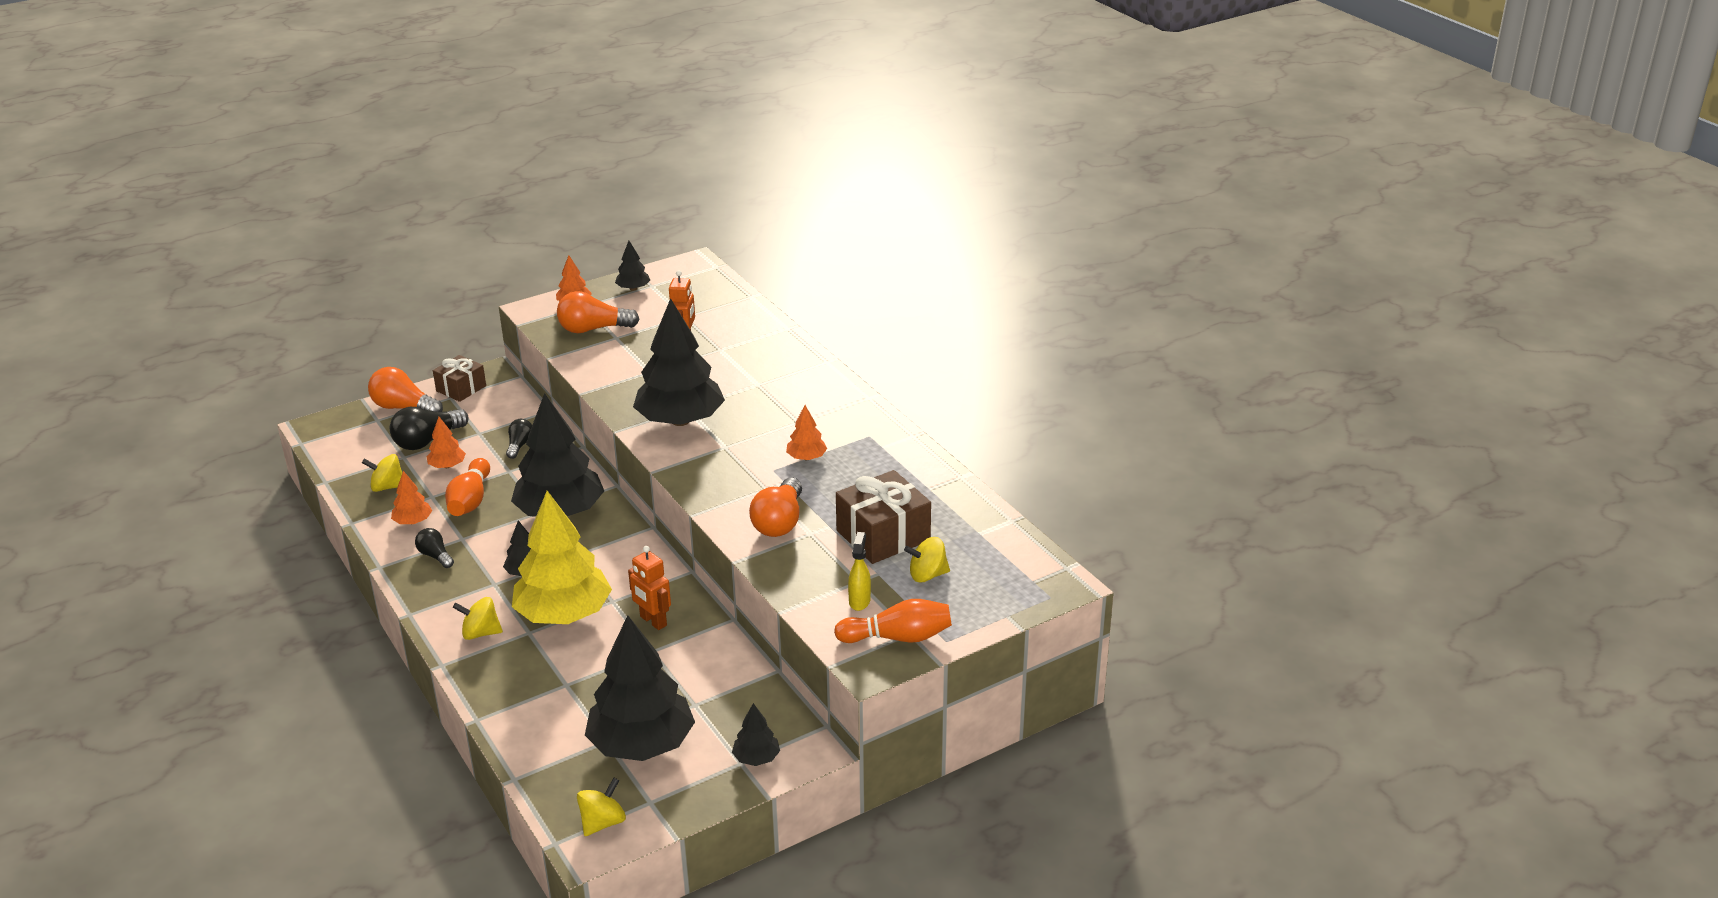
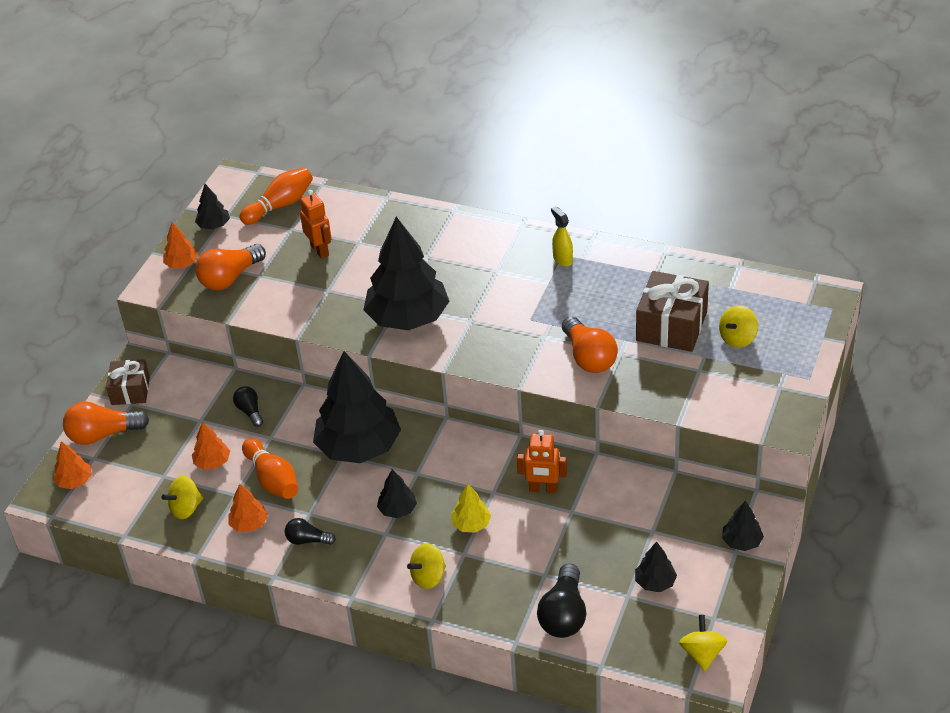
camera: 35 degrees left, 10 degrees up
(427, 441) = (165, 451): black light bulb -> black light bulb (564, 614)
(563, 614) = (471, 524): yellow tree -> yellow tree, size x0.44
(642, 744) = (655, 582): black tree -> black tree, size x0.44
(806, 458) = (541, 296): orange tree -> orange tree (74, 481)
(859, 601) = (719, 384): yellow spray bottle -> yellow spray bottle (562, 259)
(898, 637) = (777, 395): orange bowling pin -> orange bowling pin (280, 205)

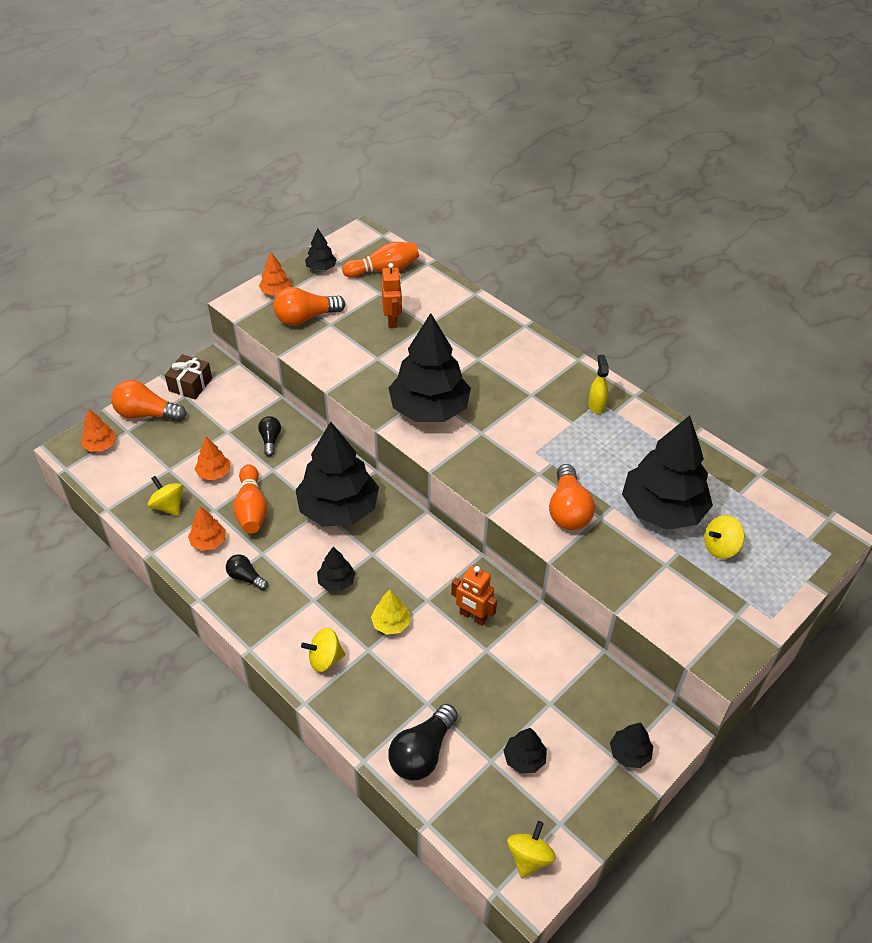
camera: 20 degrees right, 5 degrees up
(186, 508) = (168, 506): yellow spinning top -> yellow spinning top turned 60 degrees clockwise
(671, 326) = (662, 509): brown gift -> black tree

